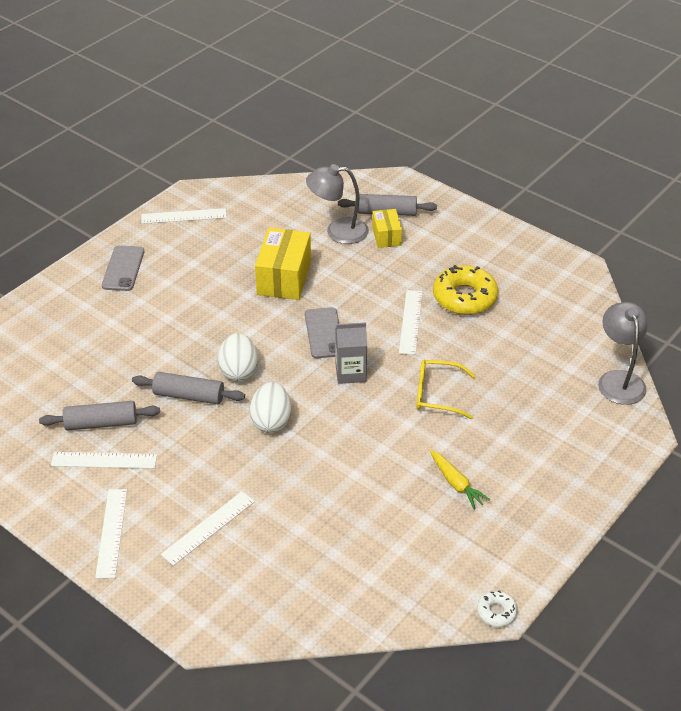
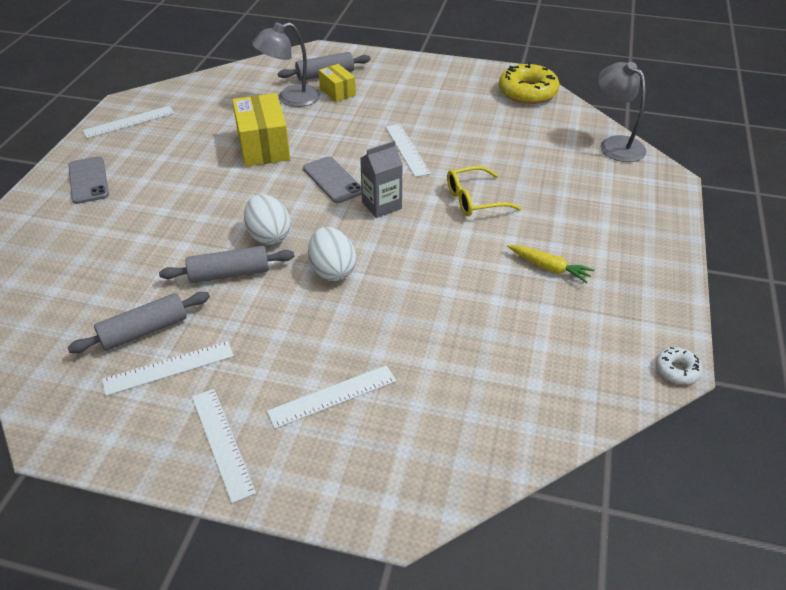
camera: 25 degrees left, 0 degrees up
(208, 528) = (332, 396): white ruler -> white ruler turned 45 degrees clockwise
(464, 297) = (440, 119): yellow donut -> yellow donut (527, 92)

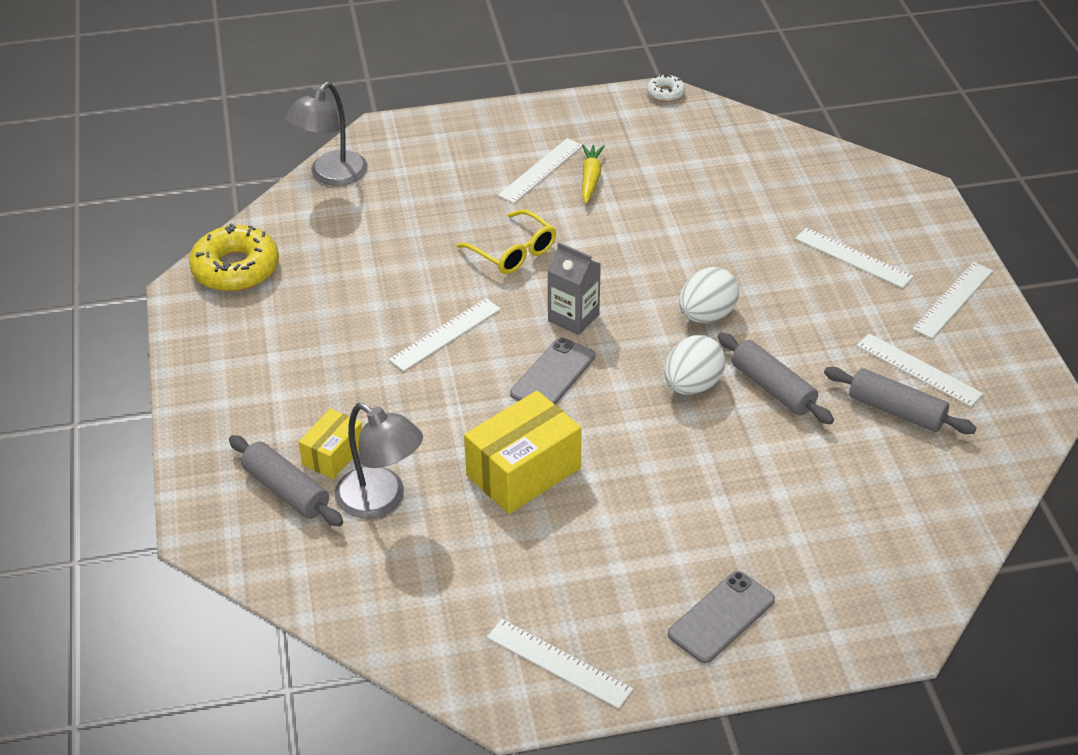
camera: 115 degrees left, 0 degrees up
(575, 244) = (541, 170): none -> white ruler

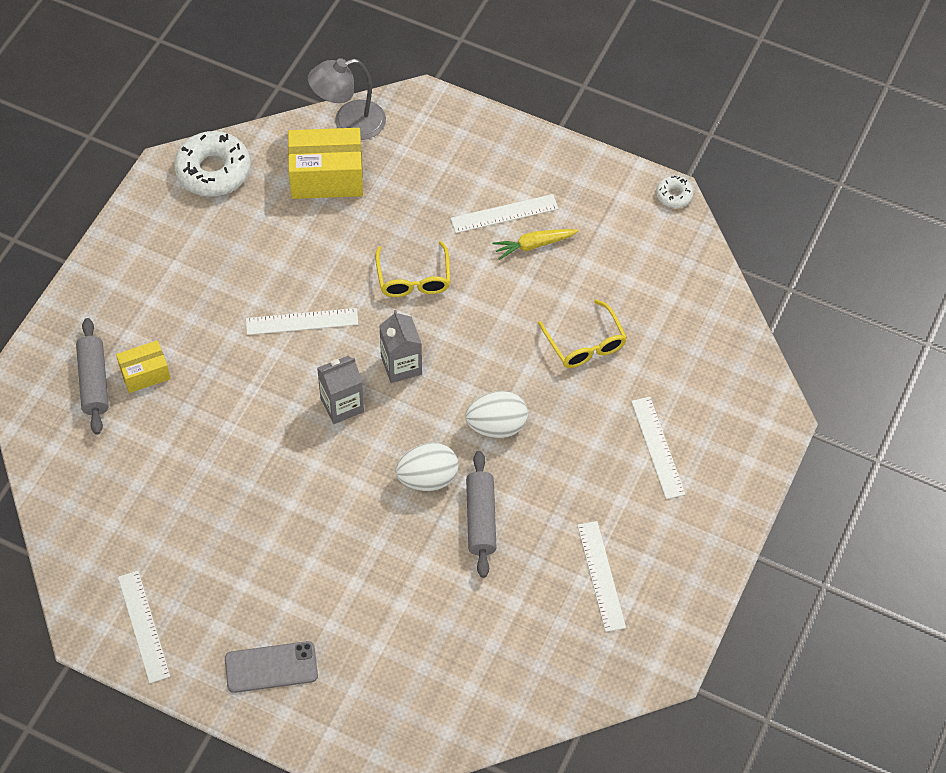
camera: 35 degrees right, 15 degrees up
(236, 269) = (213, 171): yellow donut -> white donut
(381, 500) = (144, 430): grey lamp -> none
(523, 472) = (251, 470): yellow box -> yellow box (326, 177)
(553, 375) = (342, 405): grey phone -> grey carton
(590, 178) = (534, 245): yellow carrot -> yellow carrot turned 150 degrees counterclockwise
(711, 221) = (585, 344): none -> yellow glasses
(896, 411) = (548, 598): grey rolling pin -> none
(953, 299) = (693, 534): white ruler -> none

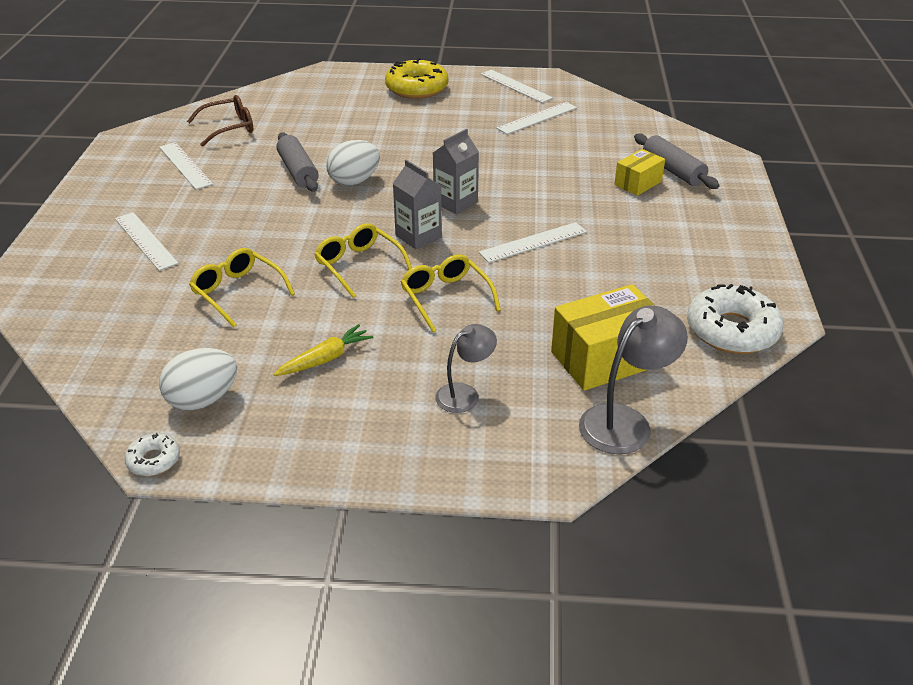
camera: 160 degrees right, 20 degrees down
(271, 667) = (416, 88): grey phone -> yellow donut
(445, 180) = (465, 394): none -> grey lamp
(470, 343) = (359, 265): none -> yellow glasses
(496, 426) = (307, 220): white egg -> white egg (203, 399)
(504, 214) = (374, 379): white ruler -> white ruler (537, 118)
(536, 646) = (229, 128): none -> brown glasses

